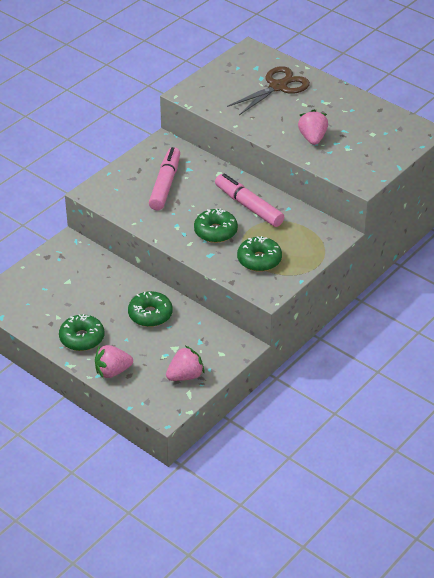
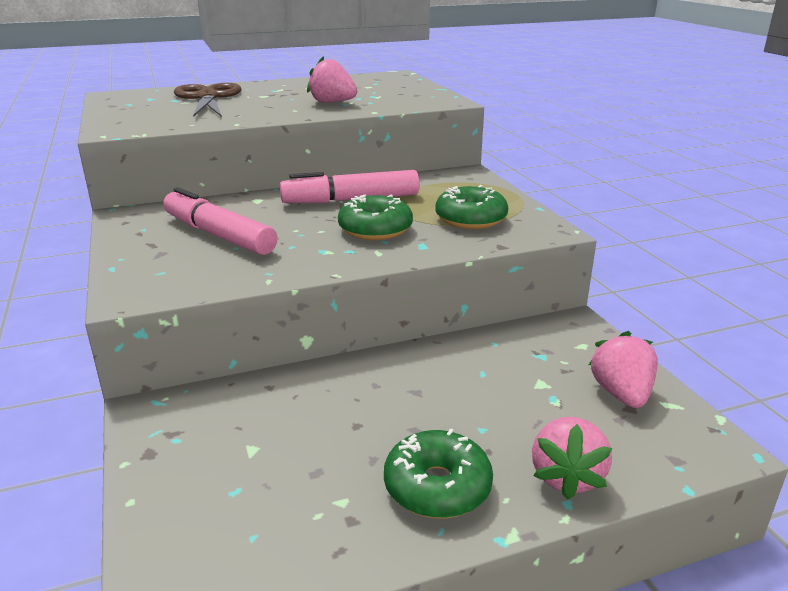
camera: 60 degrees left, 15 degrees down
(150, 314) = (437, 382): green donut -> none

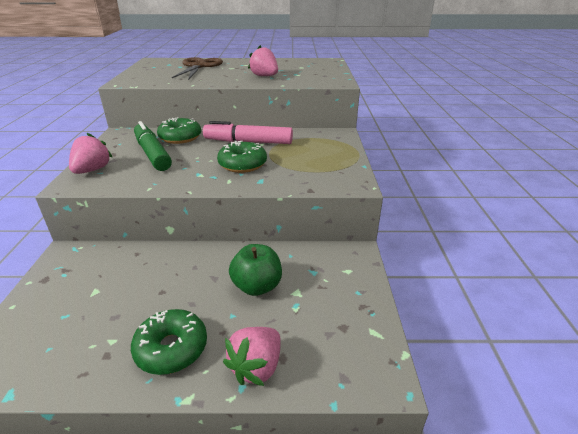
camera: 20 degrees right, 5 degrees up
(219, 235) = (152, 154): pink marker -> green marker
(470, 219) = (309, 167): green donut -> green donut (180, 137)
(484, 388) = (257, 286): none -> green apple
(621, 394) = (345, 314): pink strawberry -> pink strawberry (92, 170)

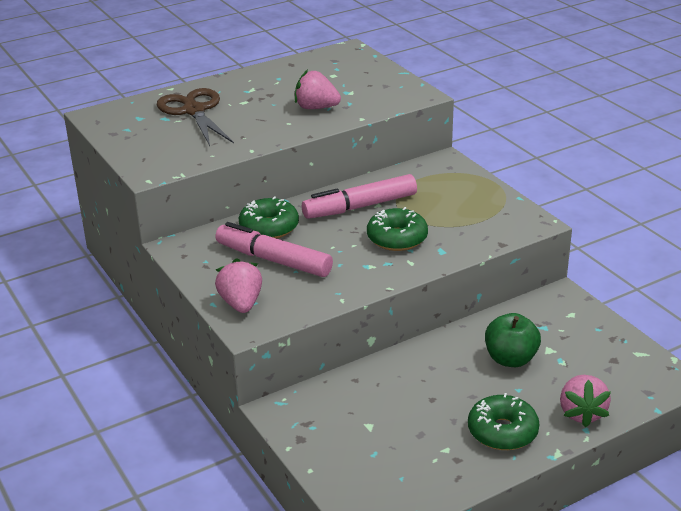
camera: 30 degrees left, 0 degrees up
(152, 154) = (273, 260): green marker -> pink marker

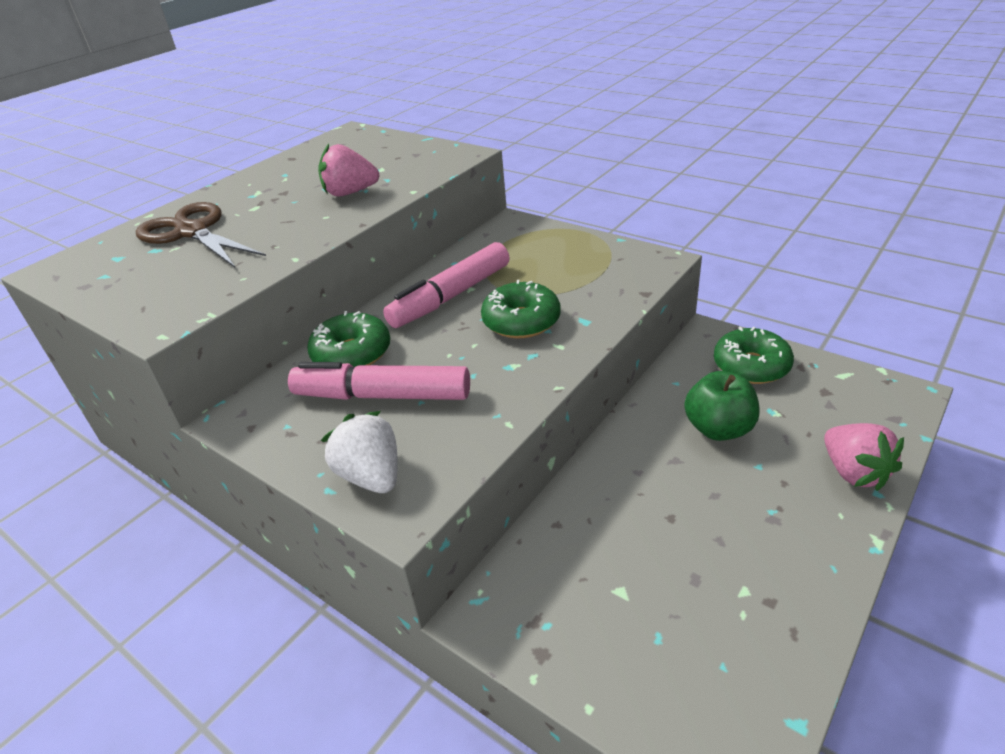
camera: 20 degrees left, 5 degrees up
(241, 304) = (371, 476): pink strawberry -> white strawberry
(502, 431) = (790, 534): green donut -> green donut (751, 366)

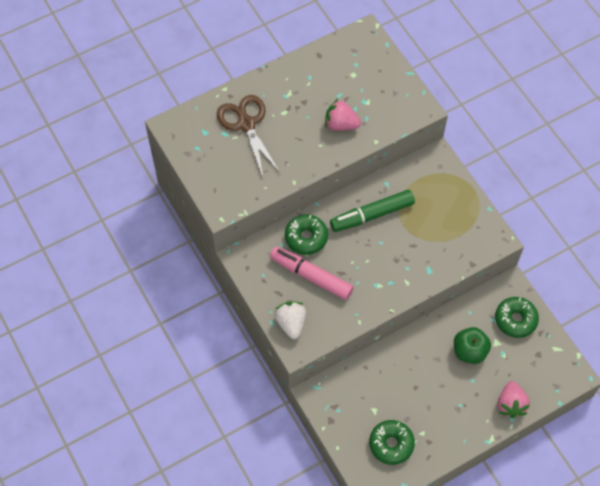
camera: 20 degrees right, 25 degrees up
(451, 296) = (372, 215): pink marker -> green marker
(521, 321) = (398, 254): green donut -> green donut (391, 444)

